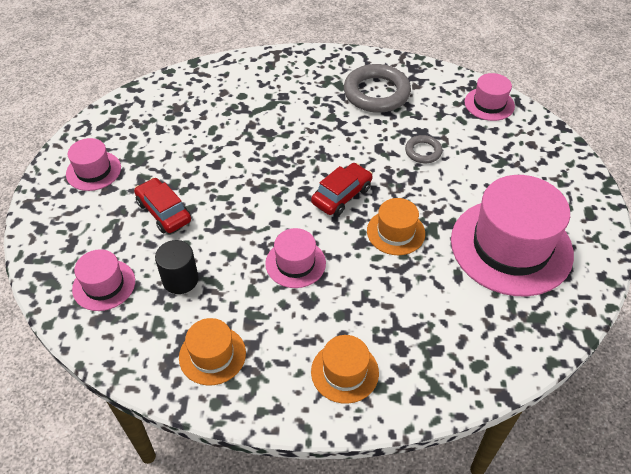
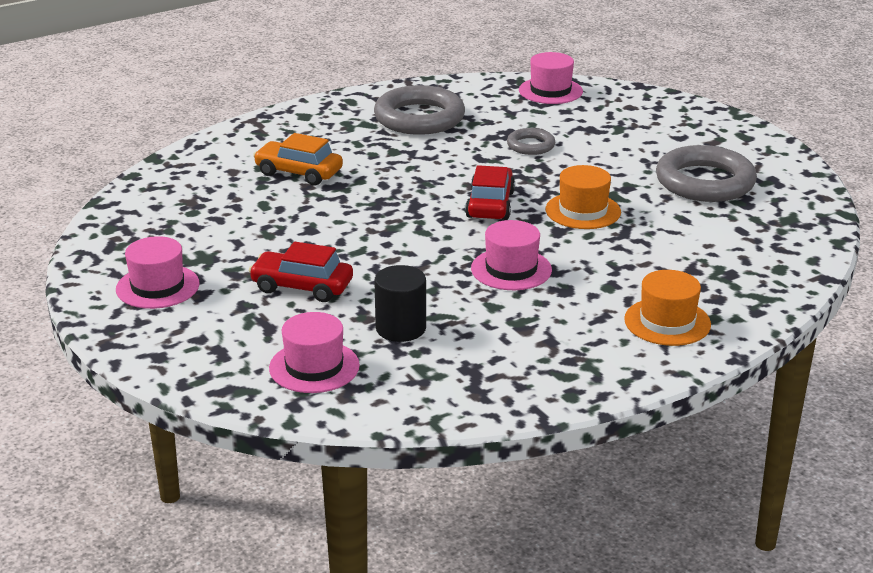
camera: 35 degrees left, 20 degrees down
(212, 355) = (518, 366): orange hat -> none
(257, 110) = (298, 173): none -> orange car
(511, 246) = (705, 182): pink hat -> grey ring

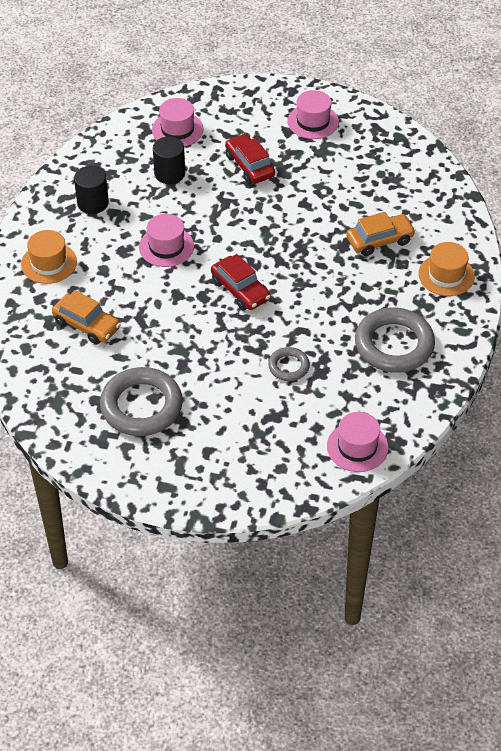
camera: 135 degrees right, 20 degrees up
(302, 287) = (249, 166): red car -> red car turned 90 degrees counterclockwise
(536, 350) = (93, 203): none -> black cylinder
(583, 211) = (183, 322): orange hat -> orange hat (446, 275)
(688, 254) = (87, 325): none -> orange car

